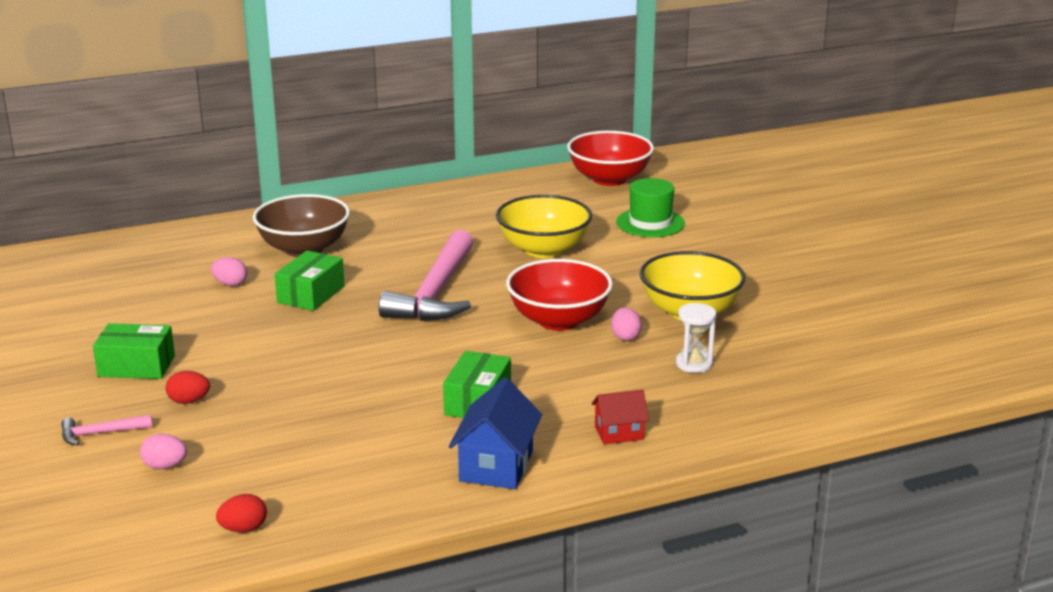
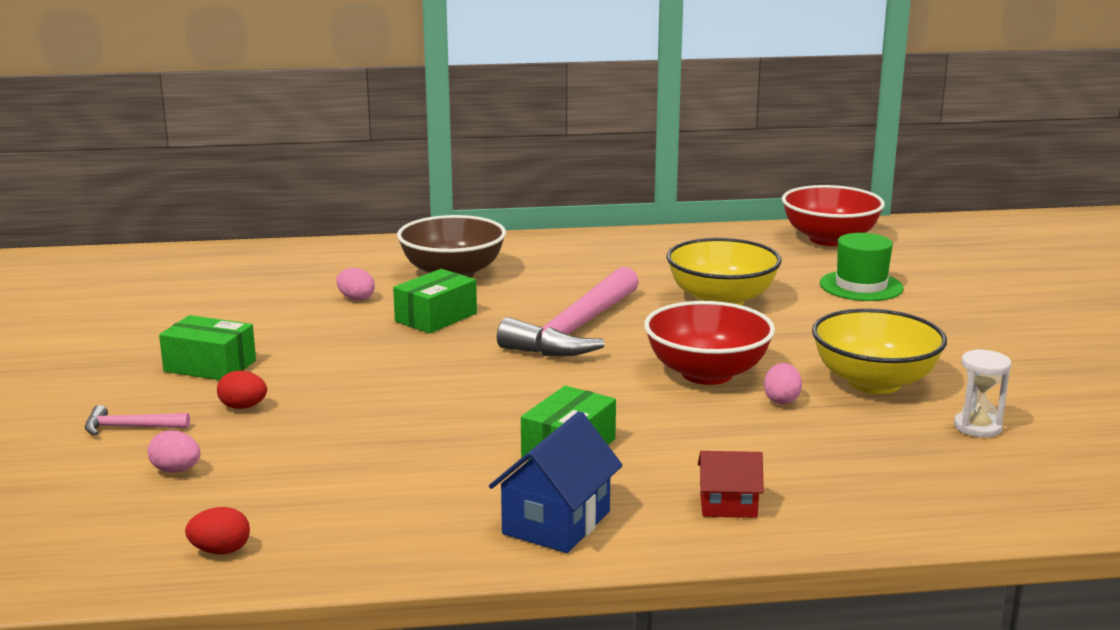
camera: 15 degrees right, 5 degrees down
(694, 364) = (857, 440): white hourglass -> white hourglass (977, 427)

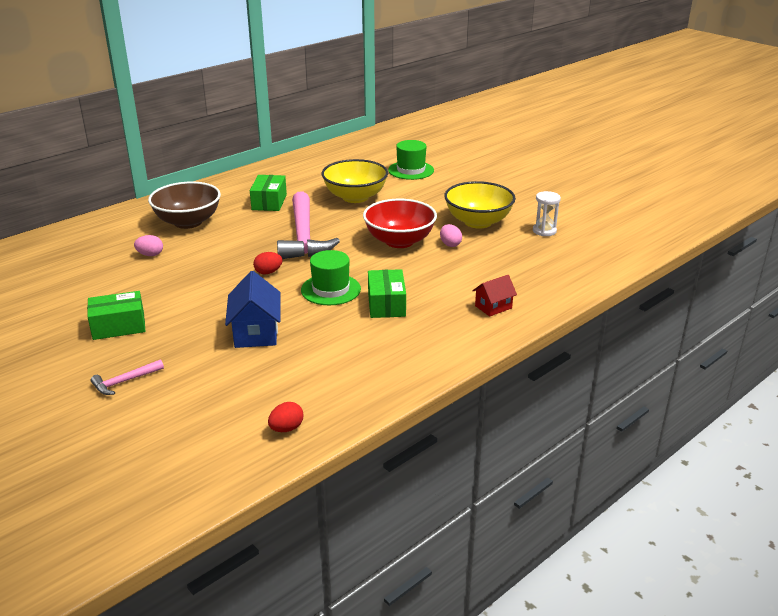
camera: 35 degrees left, 10 degrees up
(176, 470) = (193, 395): pink egg -> none
(243, 407) = (178, 344): red egg -> red egg (268, 272)
(436, 317) = (216, 252): green box -> green box (269, 202)
(518, 405) = (330, 289): none -> green hat
(556, 523) = (431, 345): blue house -> blue house (256, 332)
(829, 239) = (364, 146): red bowl -> none

